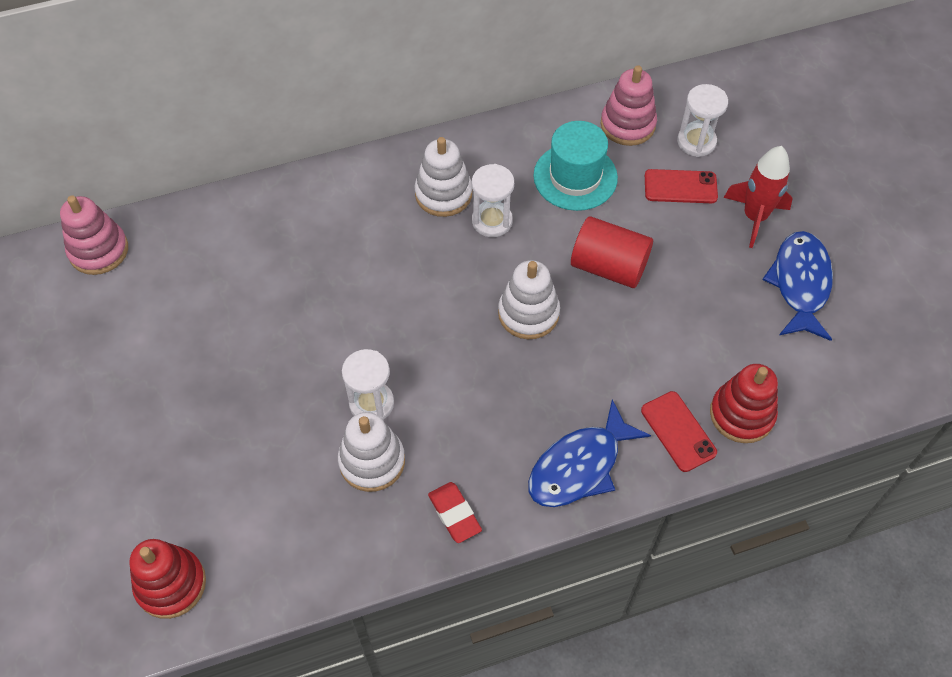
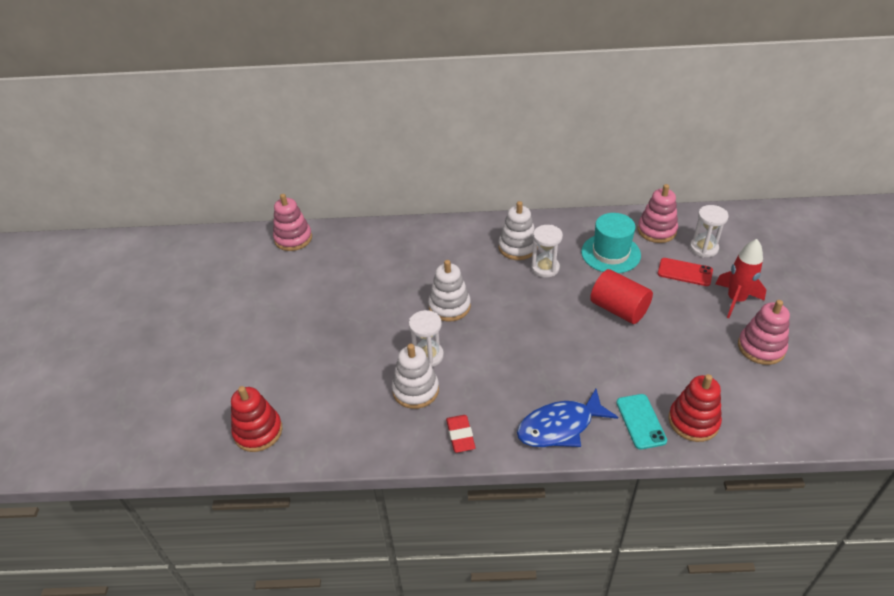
camera: 20 degrees right, 15 degrees down
(528, 313) = (553, 325): white stacking toy -> white stacking toy (449, 306)
(678, 431) = (641, 421): red phone -> turquoise phone
(800, 284) = (761, 347): blue fish -> pink stacking toy

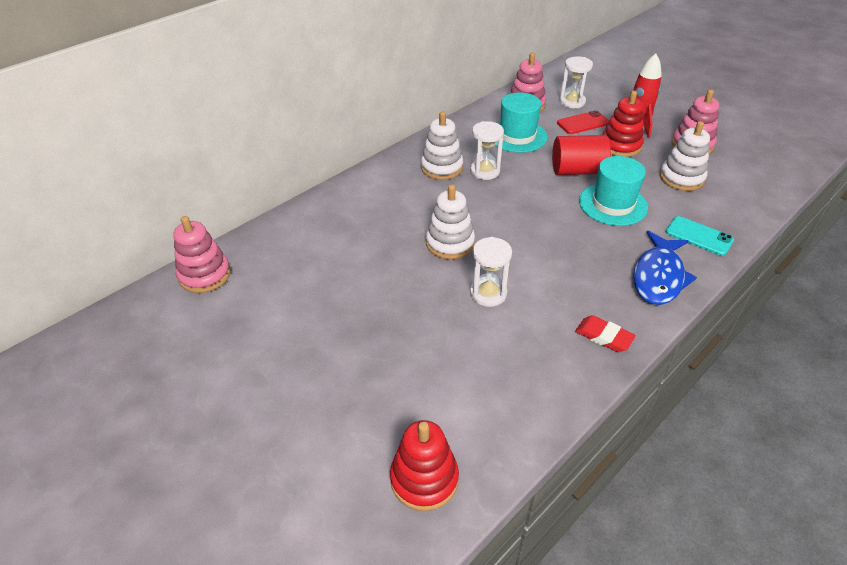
camera: 45 degrees left, 0 degrees up
(415, 390) = (518, 328): white stacking toy -> white stacking toy (681, 178)
(607, 352) = (613, 204): none -> turquoise hat
(693, 421) = (725, 214): red stacking toy -> red stacking toy (620, 146)

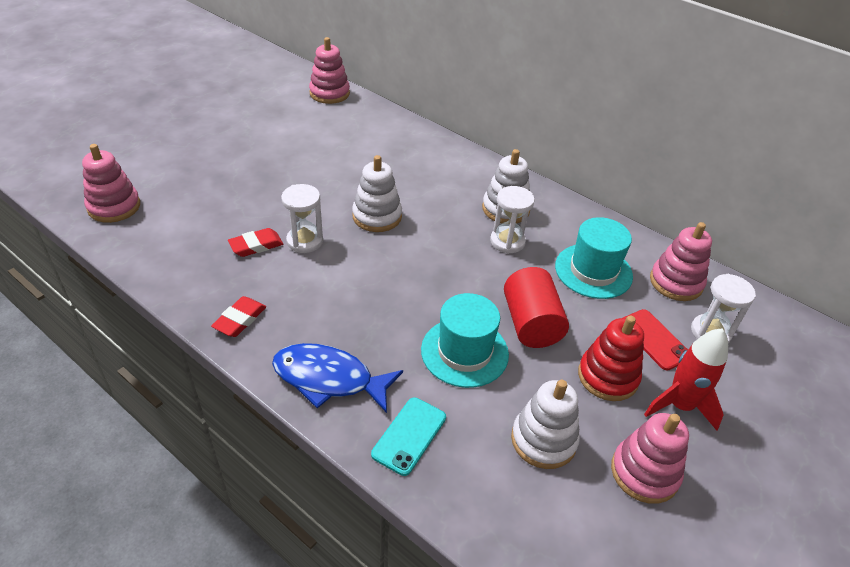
camera: 80 degrees right, 0 degrees up
(424, 479) = (114, 207): red stacking toy -> pink stacking toy
(496, 330) = (256, 246): none -> red eraser

